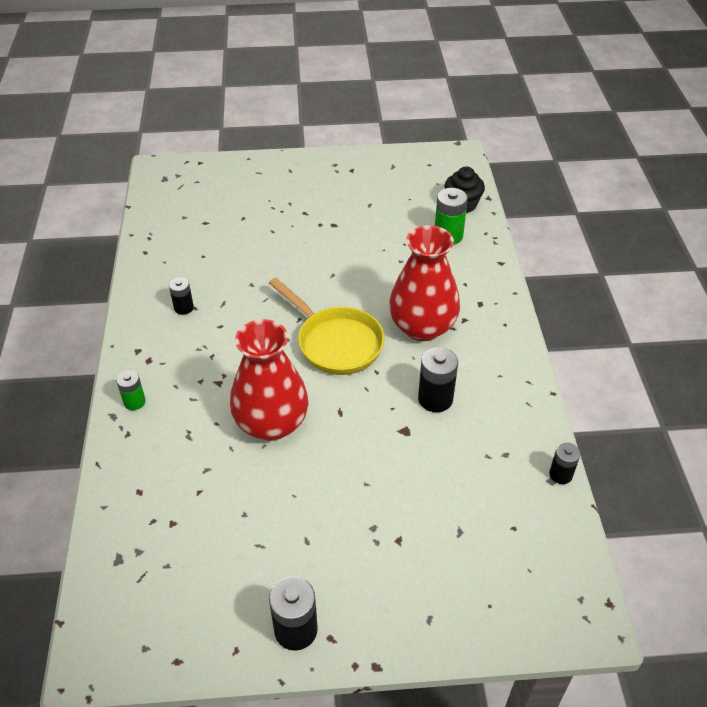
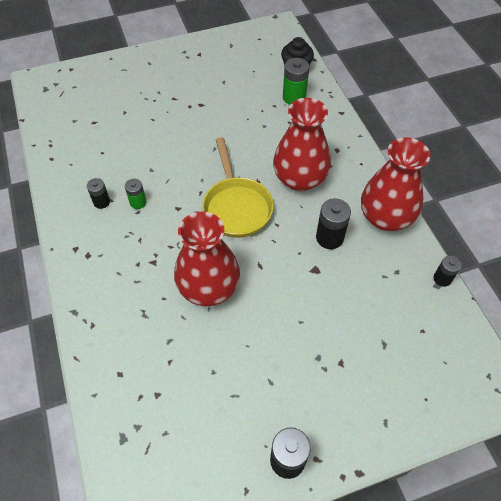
camera: 15 degrees left, 10 degrees up
(134, 402) = (88, 295): green battery -> green battery (138, 202)
(335, 342) = (236, 206): yellow pan -> yellow pan turned 45 degrees clockwise
(513, 390) = (385, 217): none -> red vase

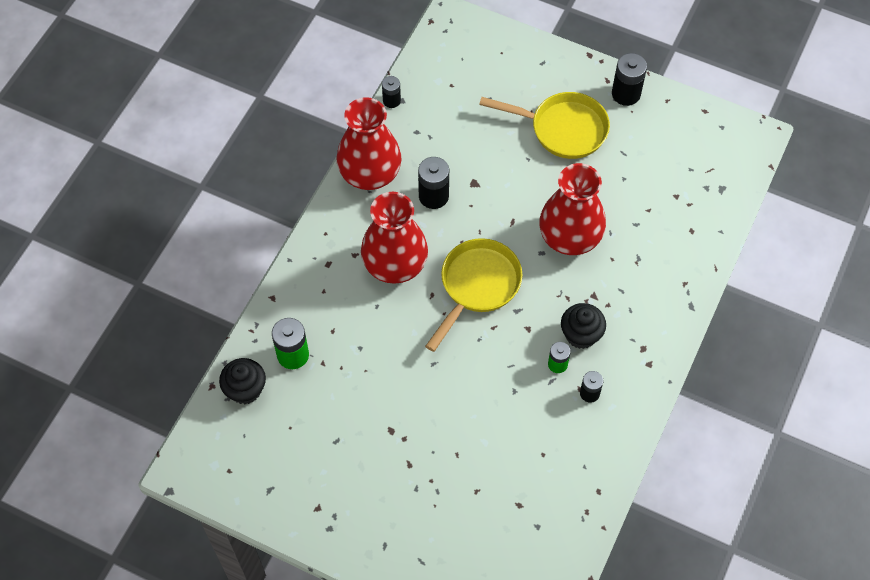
camera: 135 degrees left, 5 degrees up
(139, 230) = (581, 335): none -> black cupcake
(302, 372) = (562, 129): none -> yellow pan

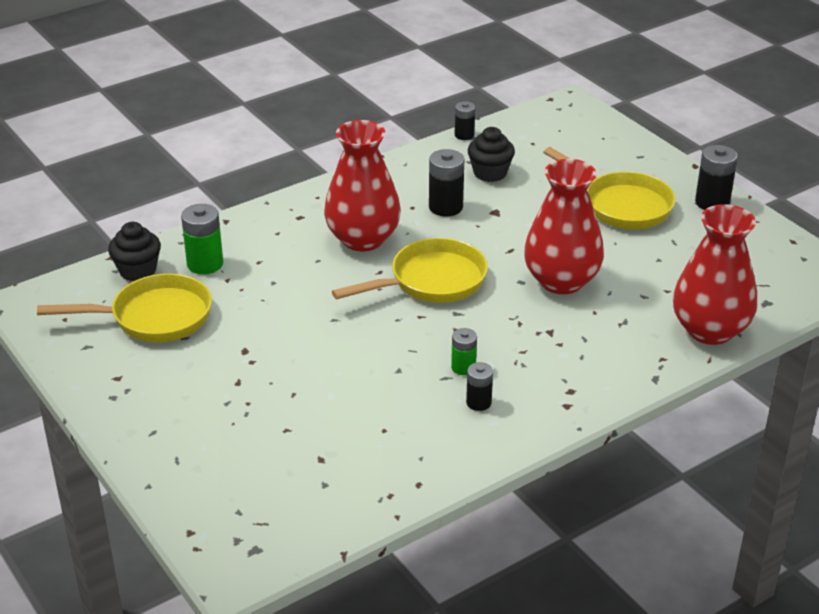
camera: 30 degrees right, 25 degrees down
(297, 433) = (153, 317): none -> yellow pan
(370, 174) = (398, 173): red vase -> red vase (710, 330)
(581, 335) = (509, 355): black cupcake -> black cupcake (490, 173)

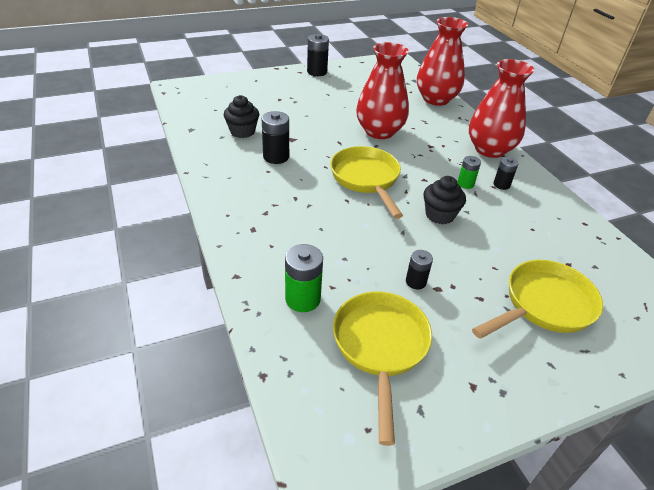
camera: 80 degrees left, 5 degrees up
(137, 270) = (297, 353): black cupcake -> black cupcake (439, 215)
(363, 239) = (301, 201): red vase -> red vase (489, 149)
(464, 135) = (184, 132): black battery -> black battery (416, 282)
(621, 205) = (306, 96): yellow pan -> yellow pan (543, 305)

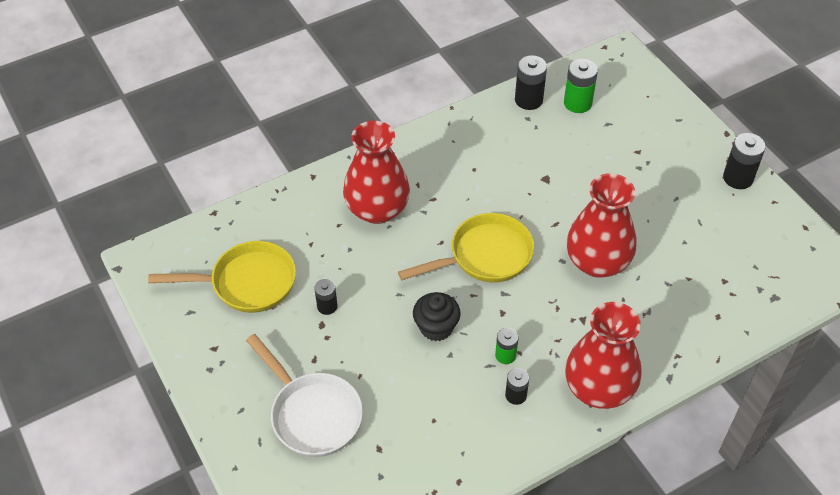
camera: 85 degrees right, 10 degrees up
(242, 131) = (544, 133): black cupcake -> none
(276, 157) = (503, 171): black battery -> black battery (528, 100)
(303, 299) = (293, 225): green battery -> green battery (577, 103)
(436, 99) = (722, 326): red vase -> red vase (377, 209)
(543, 305) = (312, 414): yellow pan -> white pan

